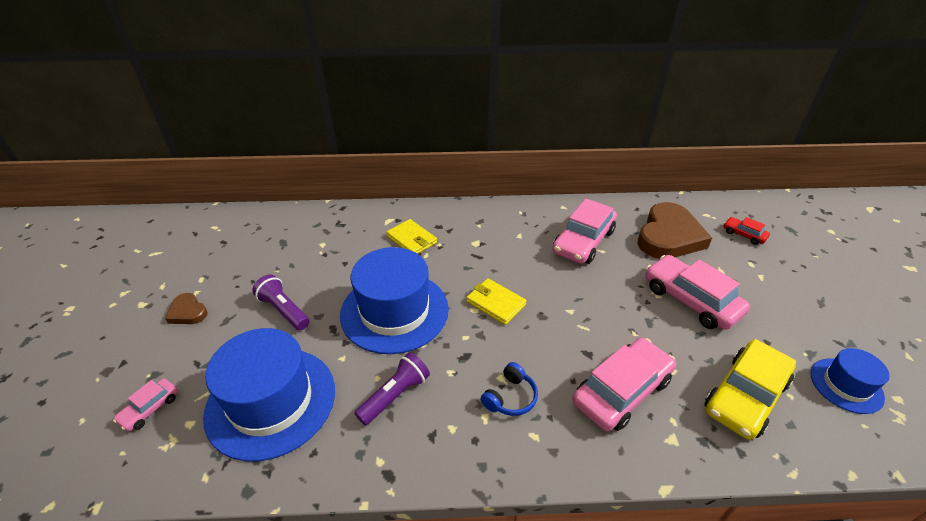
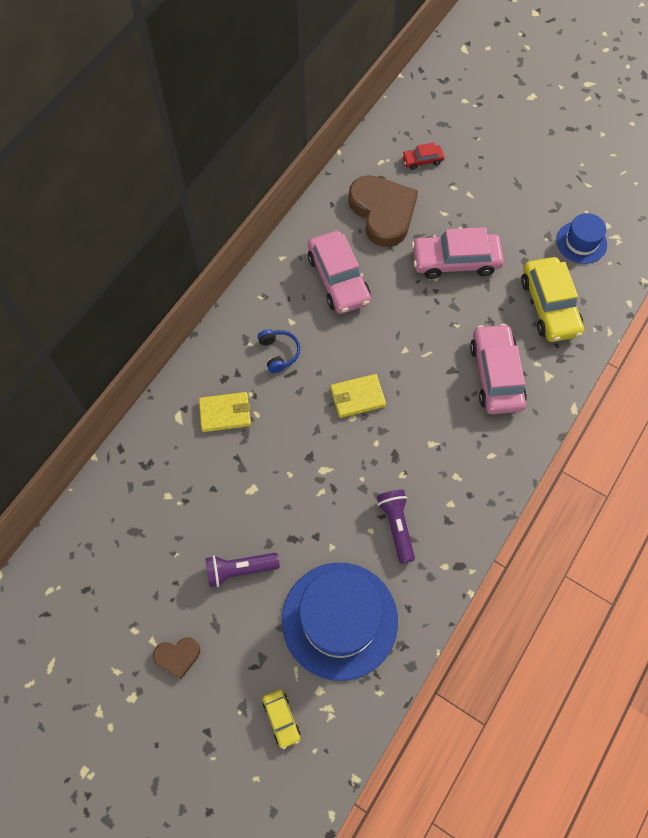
camera: 55 degrees left, 25 degrees up
(150, 408) = (281, 719): pink car -> yellow car
(394, 311) = (309, 479): blue hat -> none
(510, 397) = (452, 449): blue headphones -> blue headphones (279, 353)

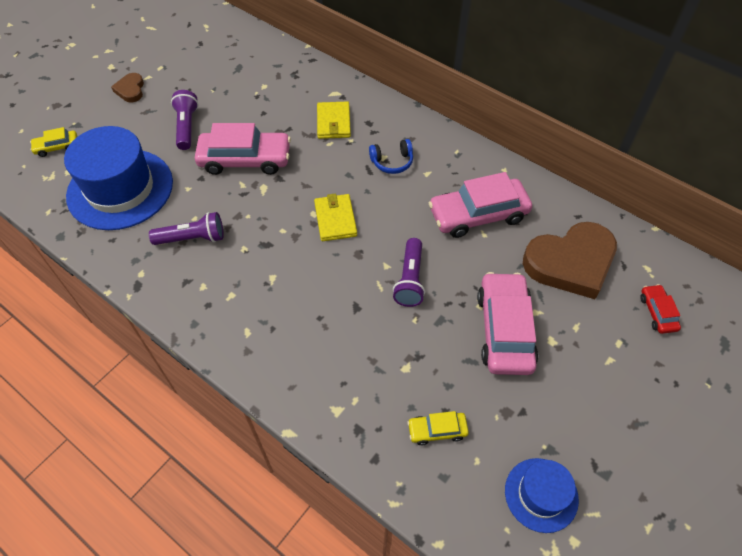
camera: 95 degrees right, 10 degrees down
(417, 330) = (410, 280): none -> purple flashlight
(496, 375) = (345, 351): pink car -> pink car (245, 159)
(549, 306) = (437, 430): yellow car -> yellow car, size x0.49

